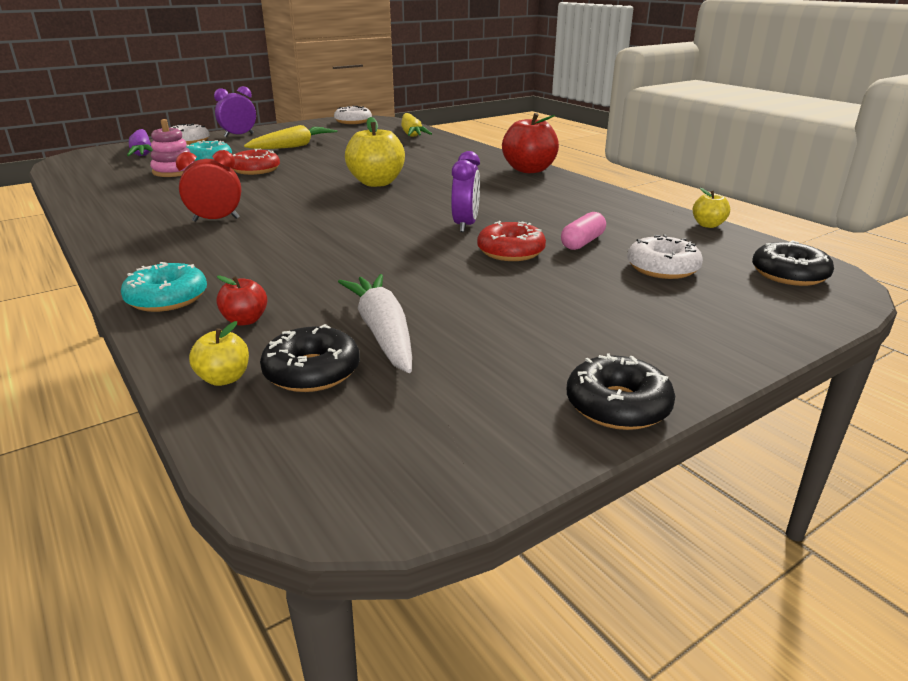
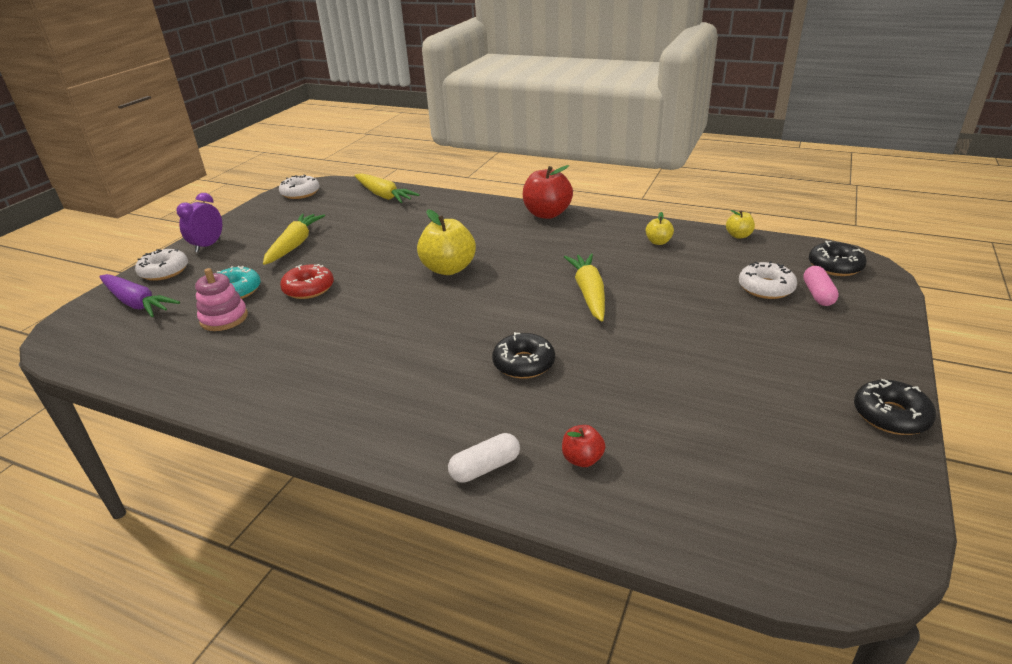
camera: 30 degrees left, 5 degrees up
(167, 298) = (485, 467): turquoise donut -> white capsule
(216, 220) = (376, 364): red clock -> none
(224, 379) = (655, 518): yellow apple -> yellow apple (658, 242)
(312, 371) = (700, 480): black donut -> black donut (523, 363)
(383, 332) = (690, 423): white carrot -> none
(465, 225) = (589, 293): purple clock -> yellow carrot
(510, 251) = (658, 309): red donut -> none
(582, 242) = (689, 281): pink capsule -> pink capsule (818, 294)

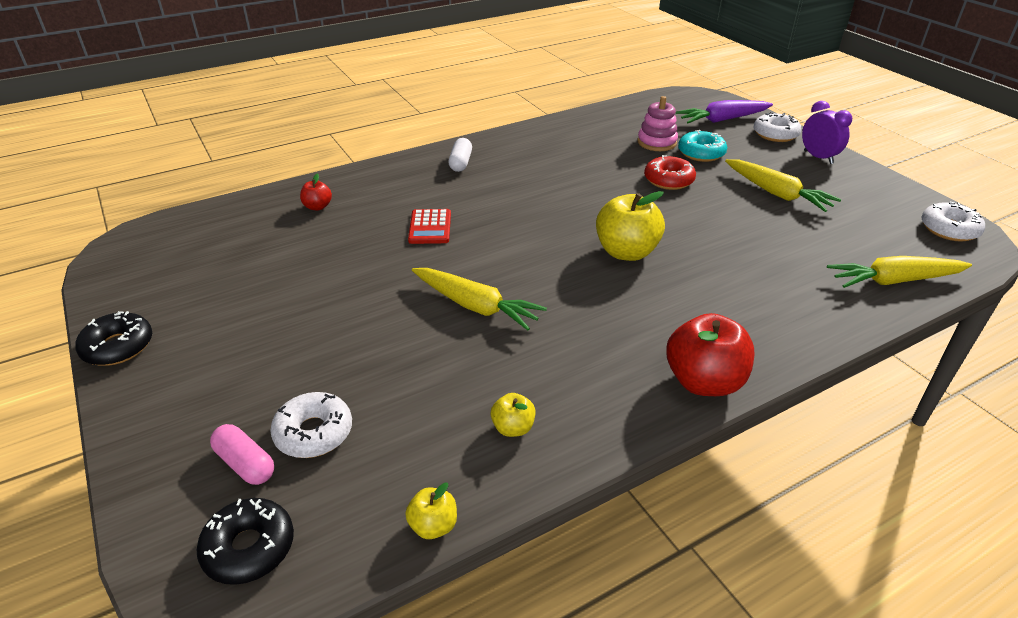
camera: 125 degrees right, 5 degrees up
(485, 467) = (364, 178): white capsule -> white capsule (460, 163)
(523, 363) = (430, 227): black donut -> red calculator

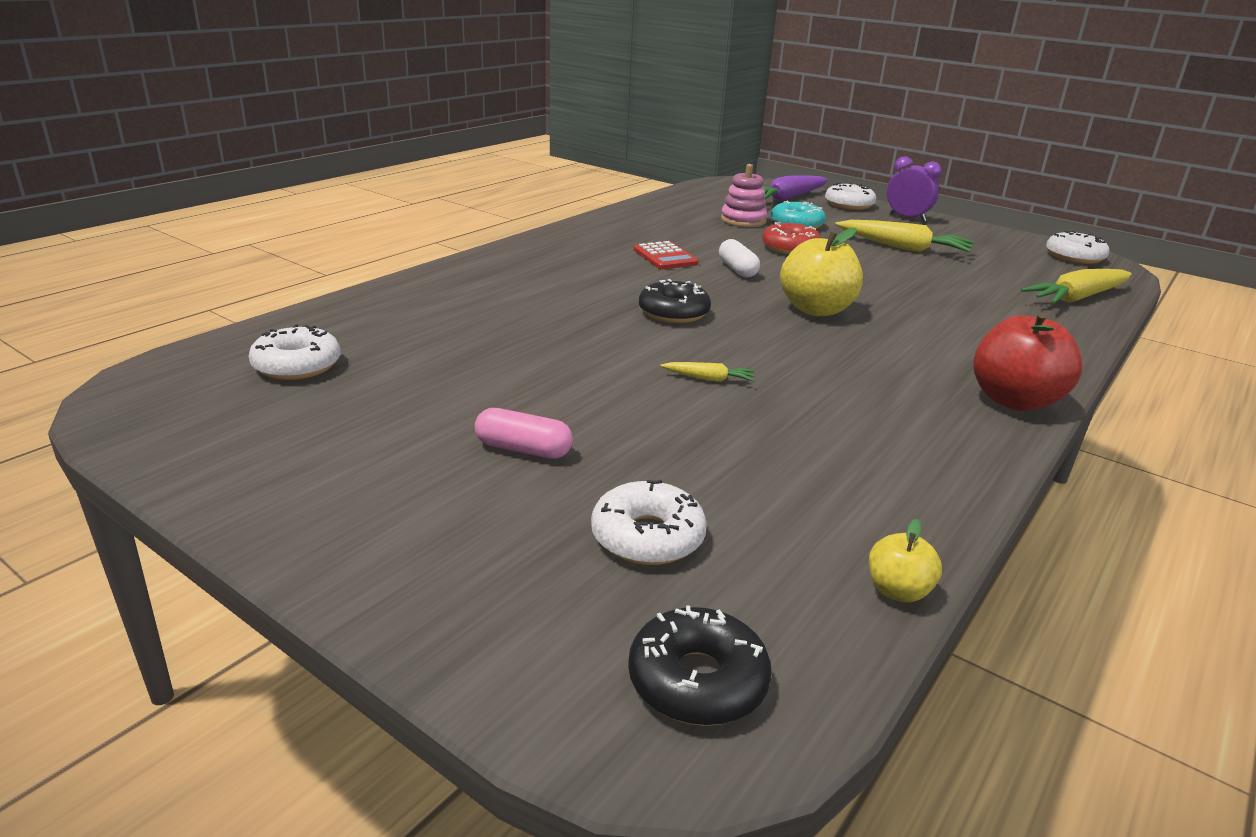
camera: 25 degrees left, 10 degrees down
(118, 347) = (245, 507): black donut -> black donut (673, 313)
(224, 240) = (297, 365): none -> white donut
(245, 464) = (590, 591): pink capsule -> pink capsule (523, 449)
(317, 207) = (401, 316): red apple -> none
(430, 227) = (572, 317): red calculator -> red calculator (665, 257)
(460, 163) = (544, 256): white capsule -> white capsule (737, 269)
(475, 306) = (709, 379): yellow carrot -> yellow carrot, size x0.48
(513, 428) = (877, 479): yellow apple -> none

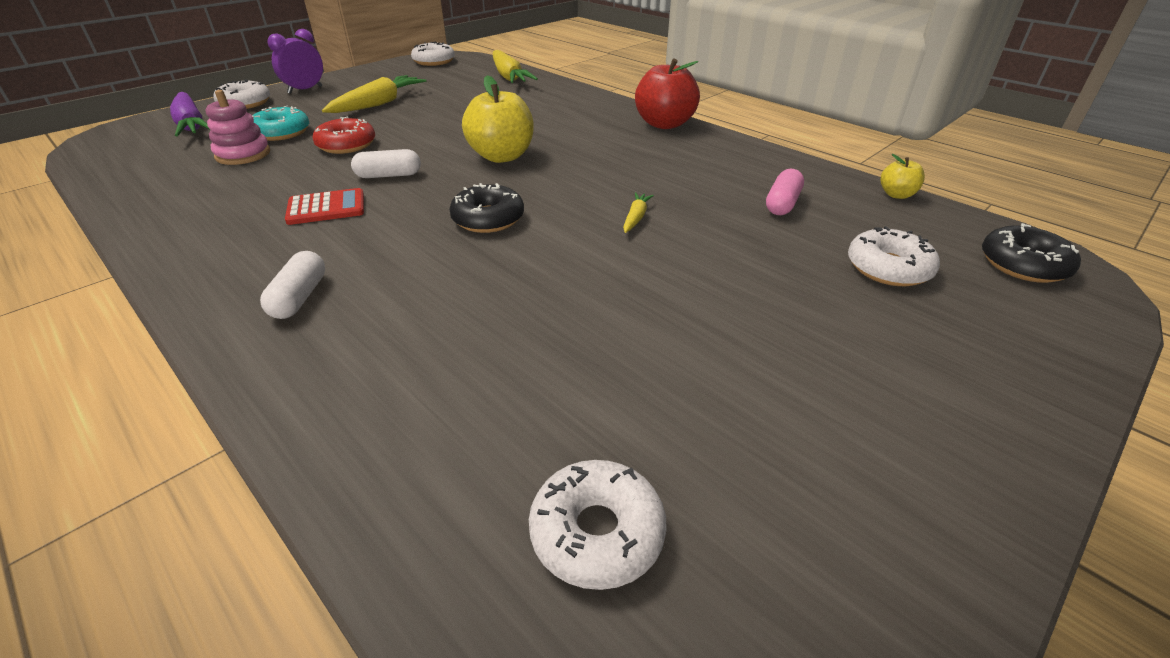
camera: 80 degrees left, 10 degrees up
(523, 449) = (783, 320): pink capsule -> pink capsule (782, 204)
(535, 266) = (299, 297): none -> white capsule

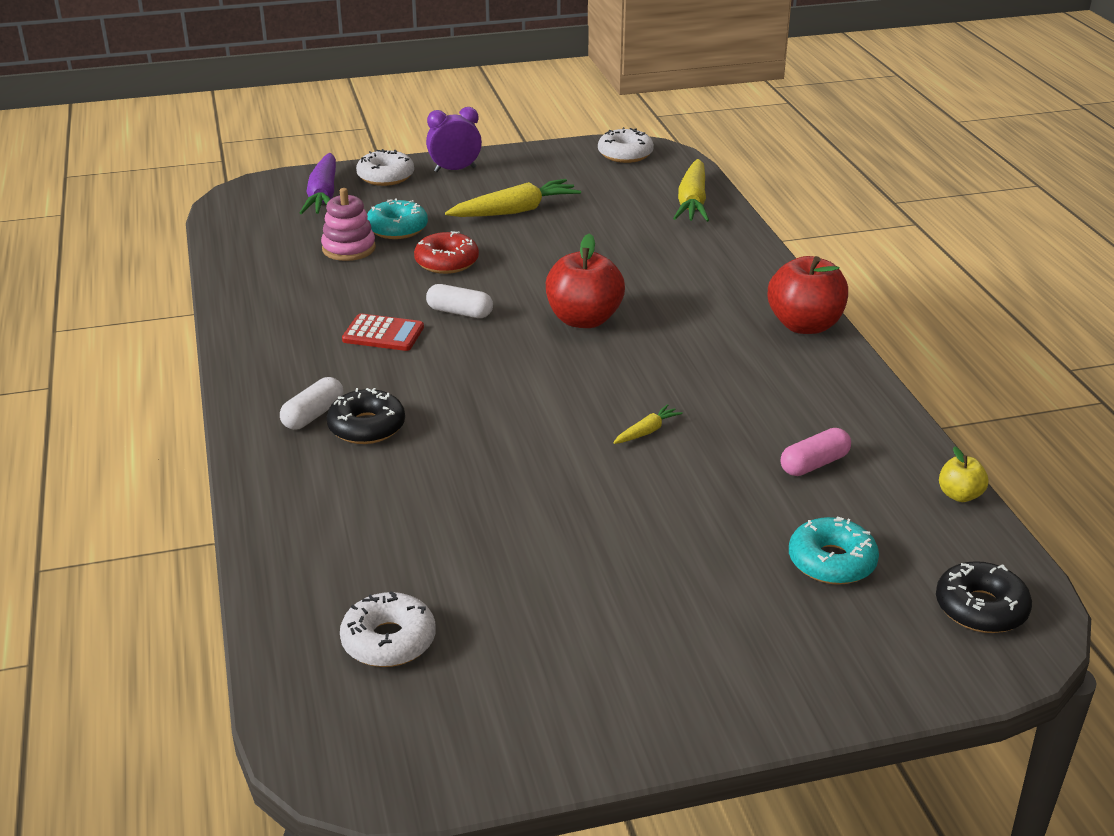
camera: 30 degrees right, 5 degrees down
(488, 219) = (511, 389): black donut -> black donut (367, 427)
(502, 156) = (584, 320): yellow apple -> red apple
(888, 268) = (831, 562): white donut -> turquoise donut

